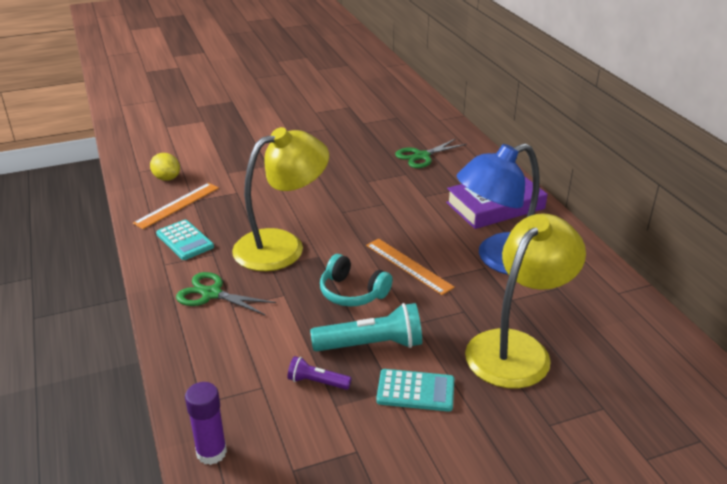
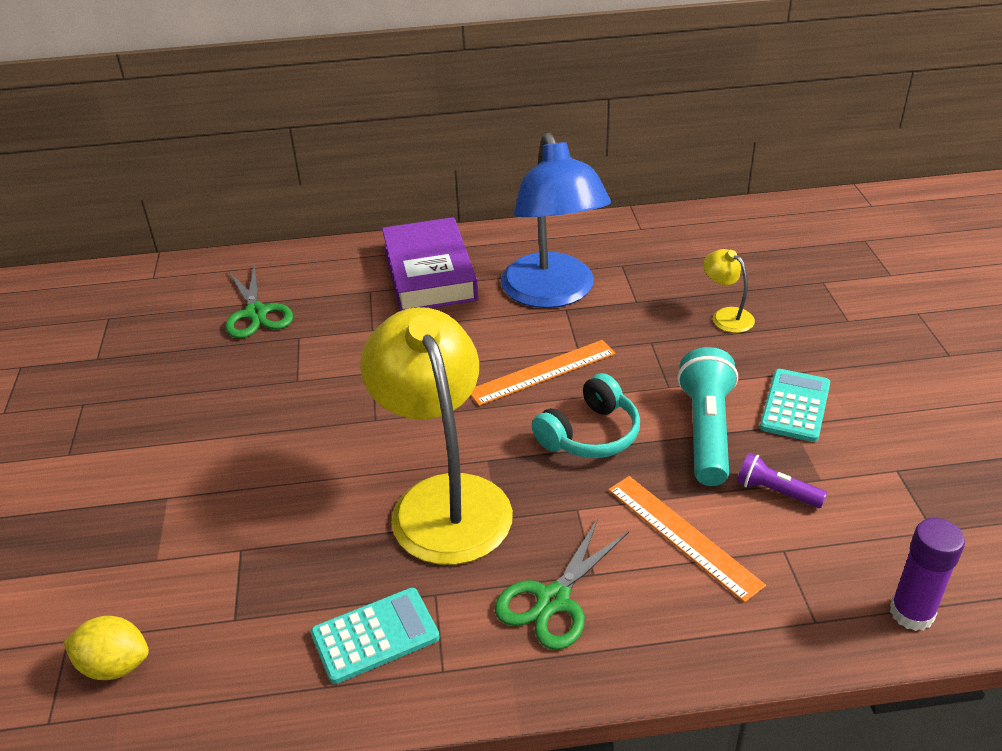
camera: 75 degrees left, 5 degrees up
(167, 178) = (115, 665): yellow lemon -> yellow lemon turned 45 degrees clockwise
(177, 205) = (238, 647): orange ruler -> orange ruler (682, 536)
(317, 382) = (776, 492): purple flashlight -> purple flashlight turned 90 degrees clockwise
(517, 348) = (726, 316): yellow lamp -> yellow lamp, size x0.42

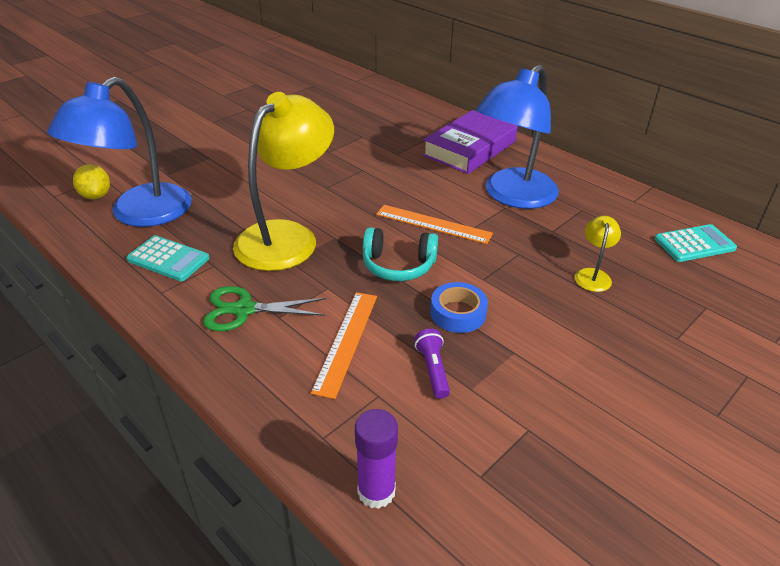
camera: 50 degrees right, 0 degrees up
(228, 629) = (139, 214): none -> blue lamp
(256, 313) = (365, 117): green scissors -> none
(706, 431) = (458, 313): turquoise flashlight -> blue tape
(795, 406) = (536, 346): turquoise calculator -> turquoise calculator (694, 244)

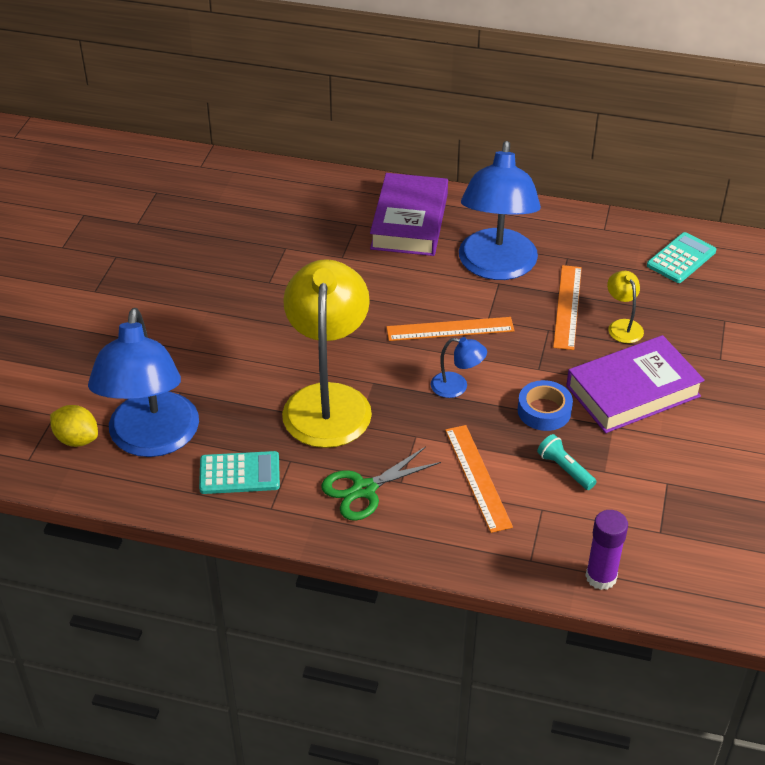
camera: 30 degrees left, 5 degrees up
(398, 265) = (457, 387): turquoise headphones -> blue lamp
(433, 370) = (565, 469): purple flashlight -> turquoise flashlight
(552, 243) = (568, 306): none -> orange ruler
(559, 331) = (633, 391): none -> purple book

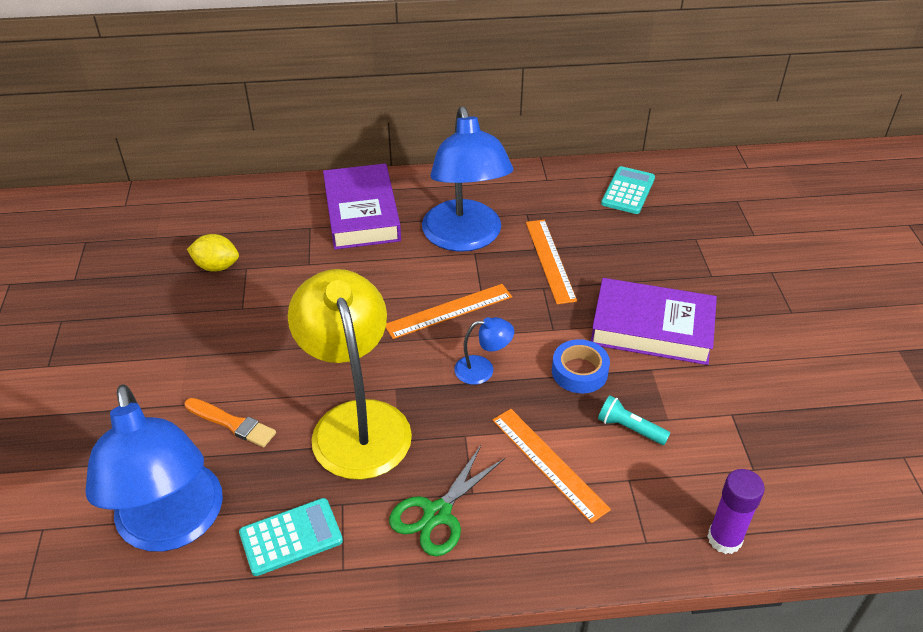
camera: 20 degrees left, 0 degrees up
(77, 439) = (80, 552): yellow lemon -> yellow lemon (216, 266)
(225, 375) = (232, 423): none -> orange brush
(622, 326) = (609, 266): yellow lamp -> none
(633, 391) = (652, 328): purple book -> purple book turned 60 degrees clockwise

